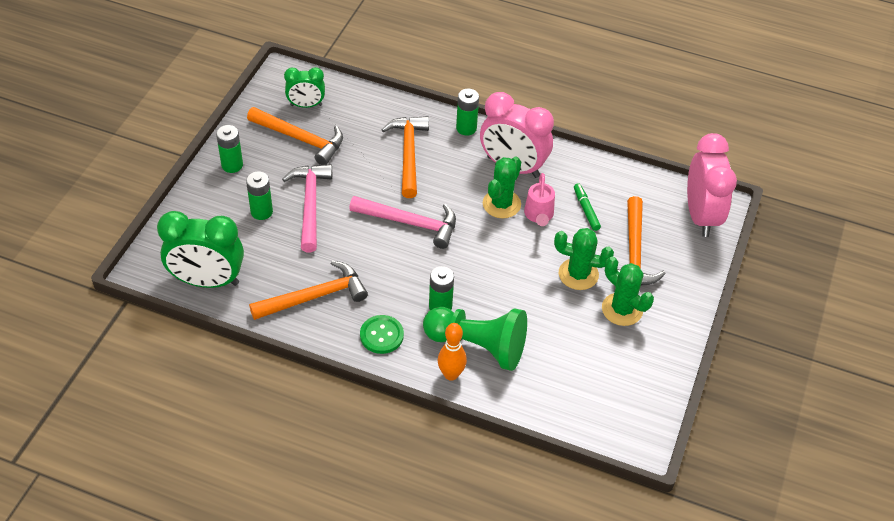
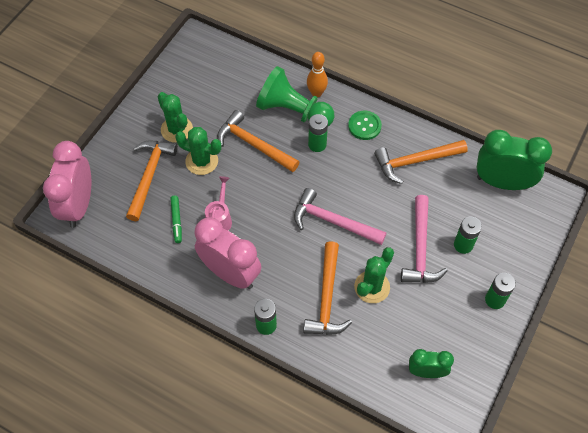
camera: 170 degrees left, 10 degrees up
(300, 139) = (431, 326): orange hammer -> orange hammer (254, 144)
(501, 204) = (249, 233): green cactus -> green cactus (372, 287)

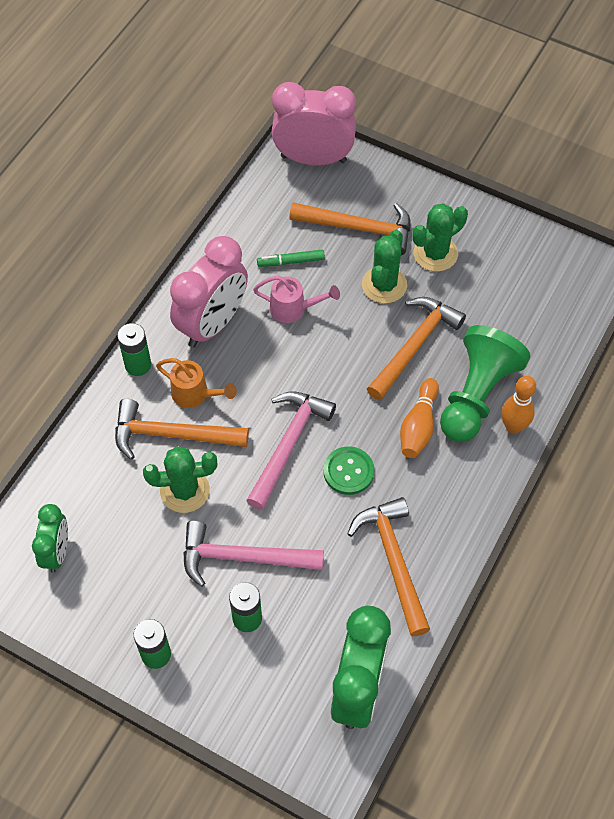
camera: 90 degrees right, 0 degrees up
(292, 283) = (195, 394): none -> orange watering can
(317, 144) = (418, 426): green battery -> orange bowling pin
(364, 126) = (456, 491): green button -> green button (348, 471)
(372, 287) = (185, 490): green cactus -> green cactus turned 45 degrees counterclockwise

